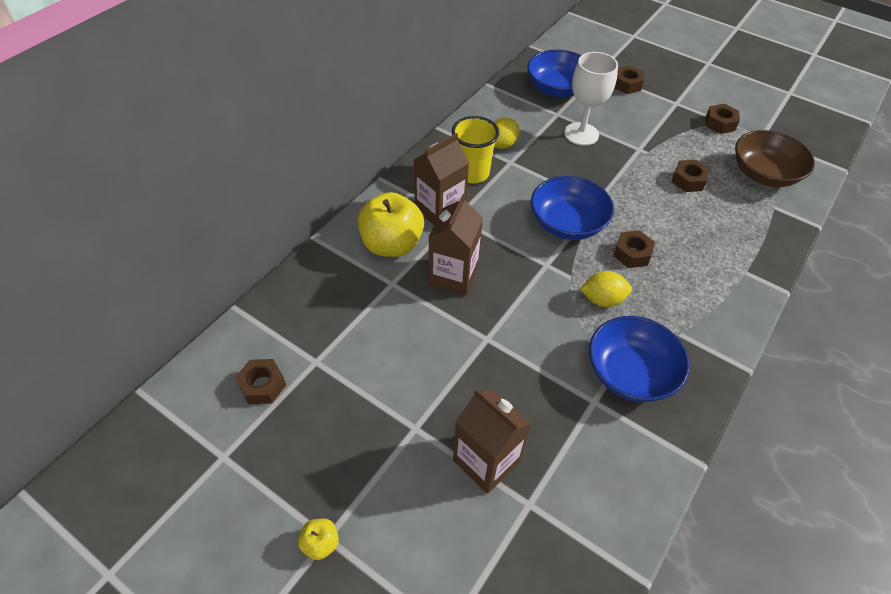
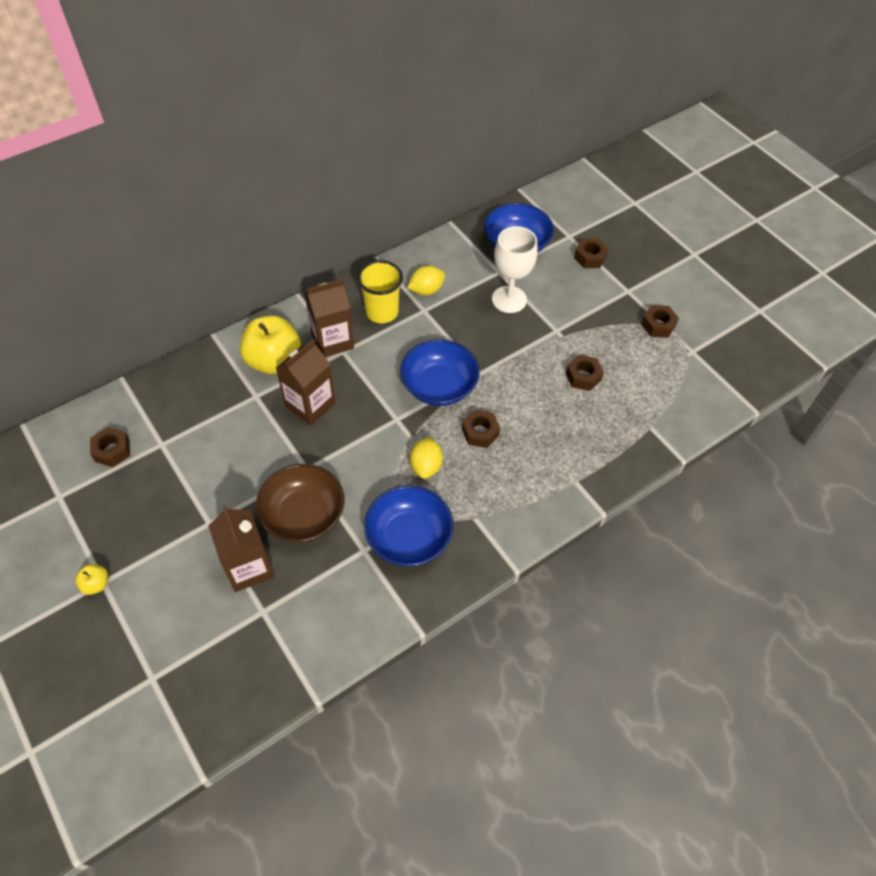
camera: 20 degrees right, 5 degrees up
(602, 299) = (426, 466): yellow lemon -> yellow lemon turned 75 degrees clockwise
(764, 174) = (665, 391): brown bowl -> brown bowl (303, 515)

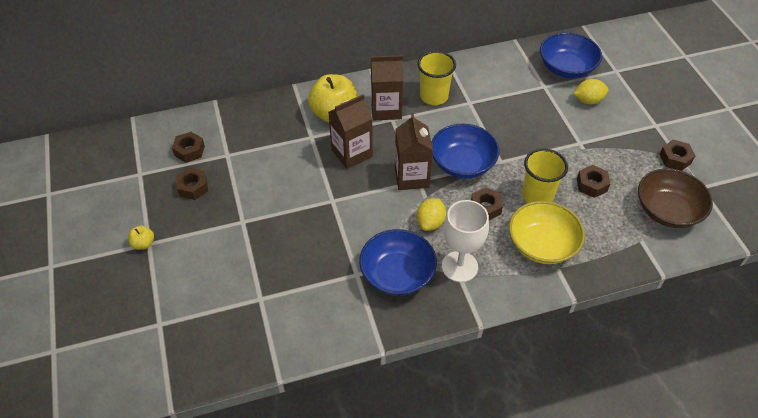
camera: 20 degrees right, 5 degrees down
(249, 567) = (261, 262): brown carton -> brown carton (411, 177)
(303, 515) = (317, 234): brown bowl -> brown bowl (667, 210)
(426, 290) = (476, 88): yellow lemon -> yellow lemon (588, 100)
(509, 299) = (545, 109): white goblet -> white goblet (459, 266)
(530, 404) = (537, 196): none -> yellow cup
(552, 459) = (542, 245): none -> yellow bowl
(590, 257) = (629, 91): brown nut -> brown nut (193, 187)

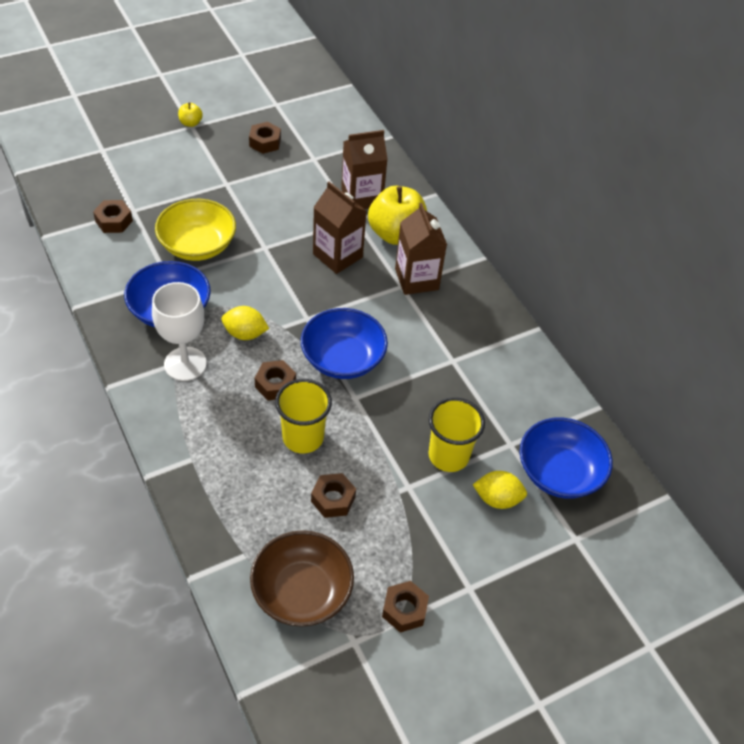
camera: 75 degrees right, 0 degrees up
(189, 151) = (313, 131): brown nut -> brown nut (114, 221)
(411, 177) = (311, 312): brown carton -> brown carton (361, 197)
(434, 96) = (453, 323): yellow cup -> yellow cup (448, 456)
(542, 245) = (225, 443): yellow bowl -> yellow bowl (197, 245)
(588, 100) = (497, 499): yellow lemon -> yellow lemon turned 60 degrees counterclockwise

